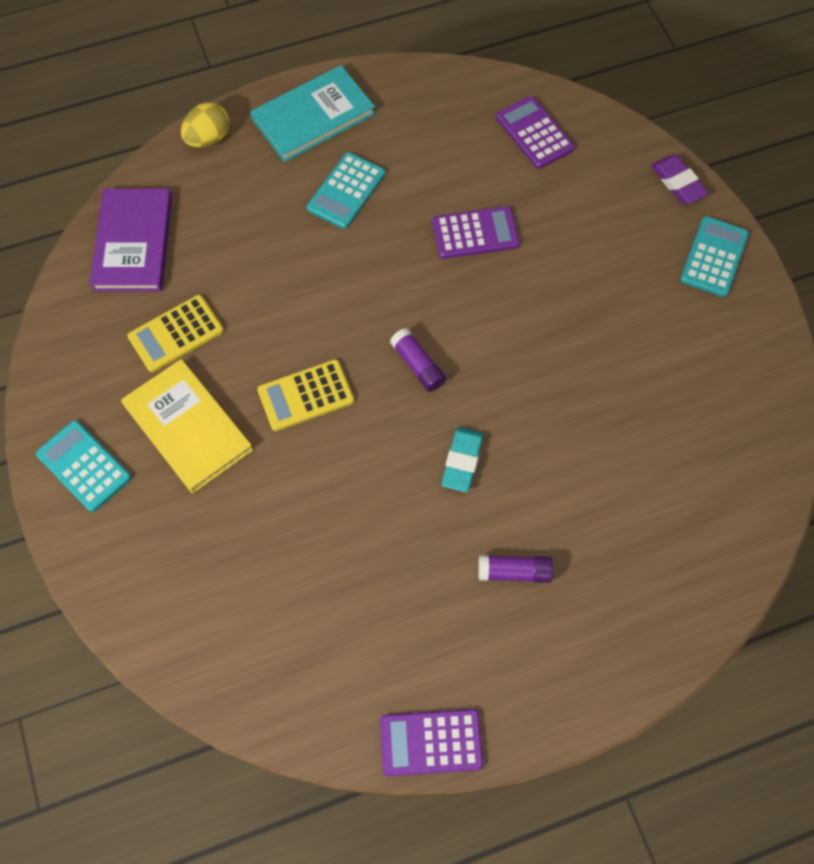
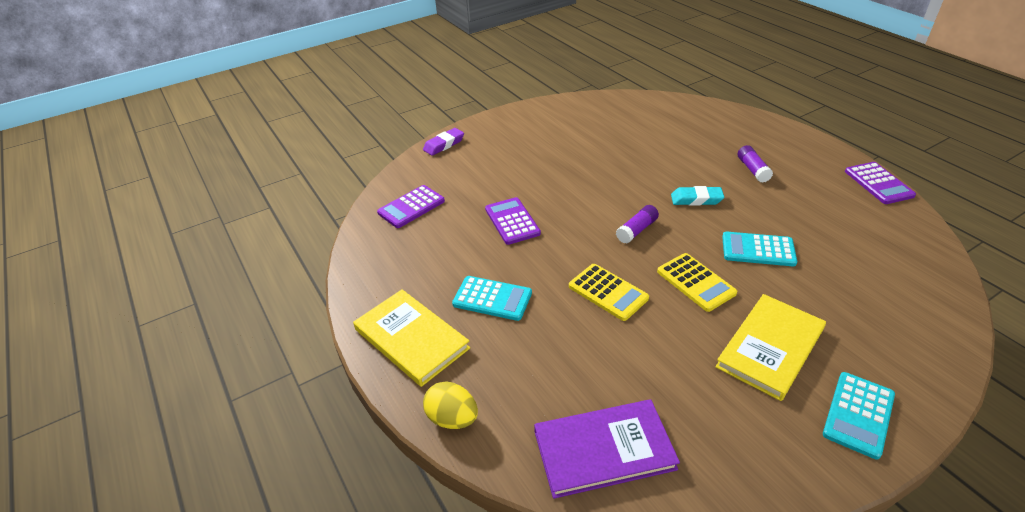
camera: 100 degrees left, 25 degrees down
(176, 334) = (688, 382): yellow calculator -> yellow calculator (608, 292)
(313, 117) = (411, 339): turquoise book -> yellow book
(714, 257) = (498, 127): turquoise calculator -> turquoise calculator (758, 250)

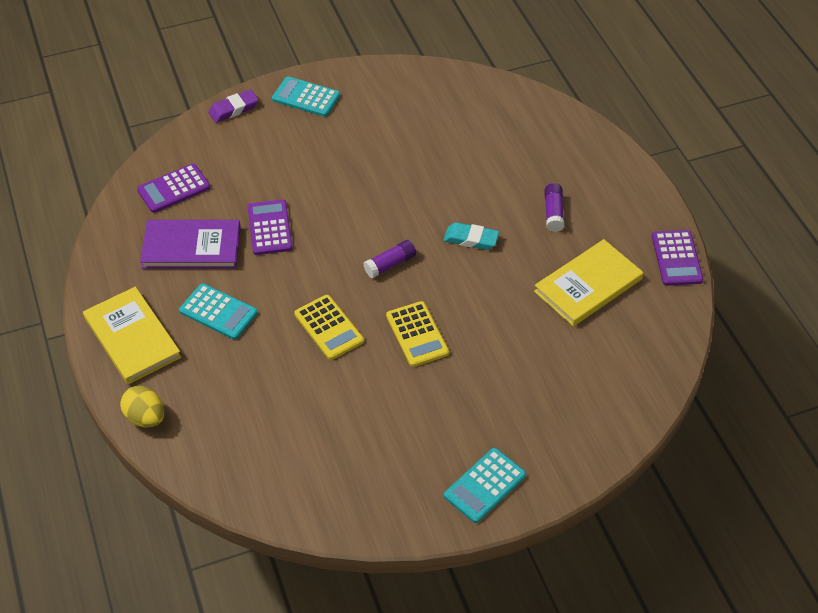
camera: 10 degrees right, 10 degrees up
(604, 450) = (259, 469): purple book -> purple book (191, 247)
(758, 250) = (498, 312): turquoise calculator -> turquoise calculator (306, 97)
(770, 348) = (447, 413): yellow book -> yellow book (588, 285)

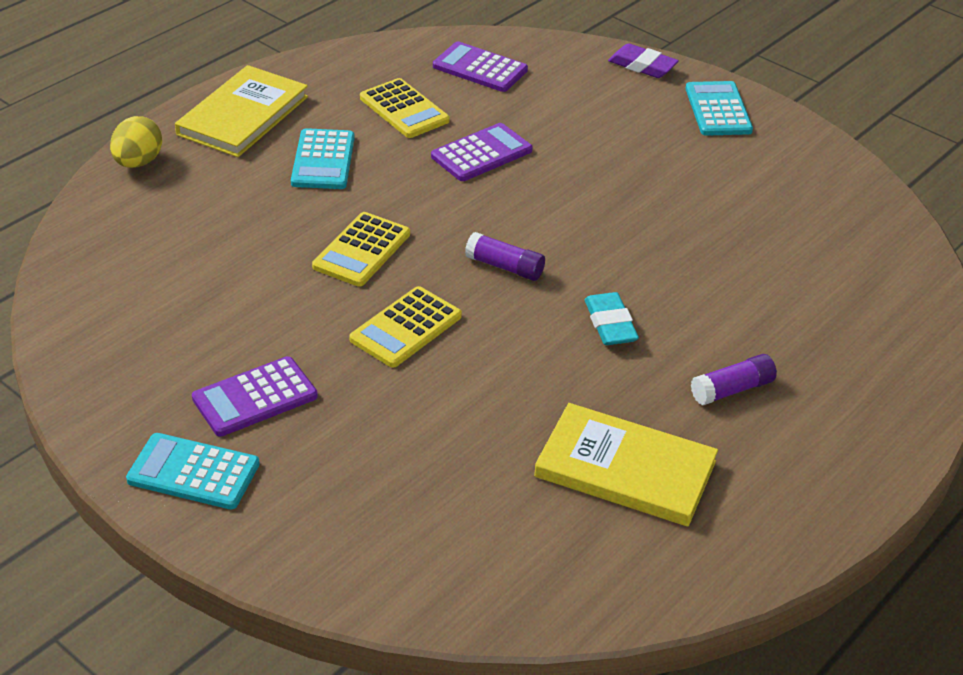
camera: 60 degrees right, 10 degrees down
(191, 247) = (404, 109): purple book -> yellow calculator
(676, 258) = (766, 557): purple calculator -> purple calculator (255, 397)

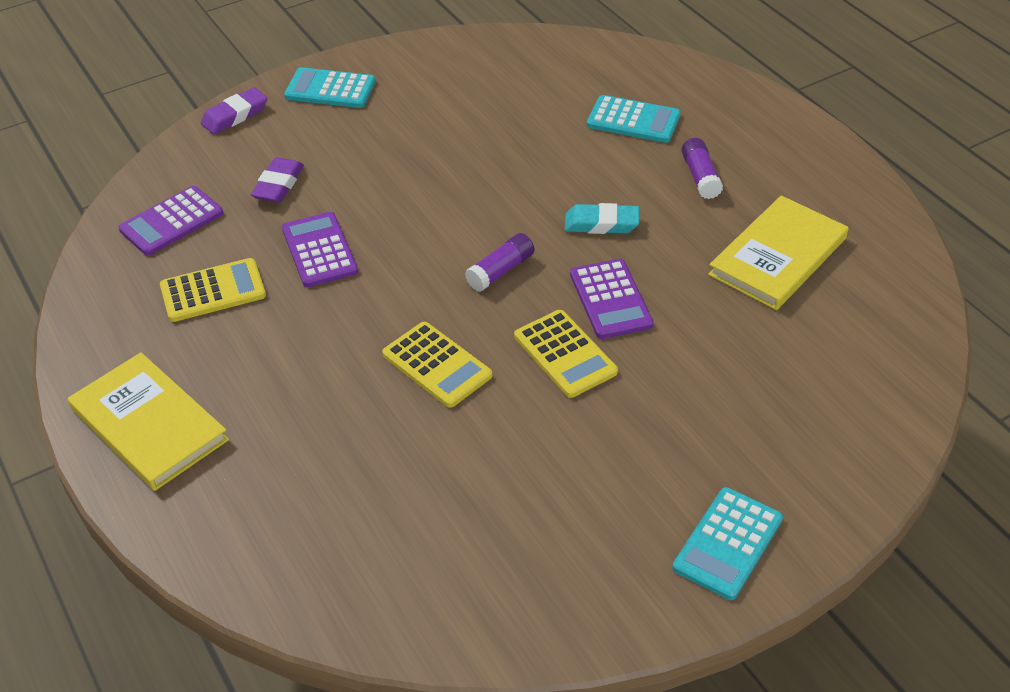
camera: 70 degrees left, 5 degrees up
(138, 162) = (191, 534): yellow egg -> none
(255, 397) = (633, 481): purple calculator -> purple calculator (610, 299)
(323, 160) = (271, 369): turquoise calculator -> turquoise calculator (633, 120)
(558, 112) = (278, 185): none -> purple eraser

